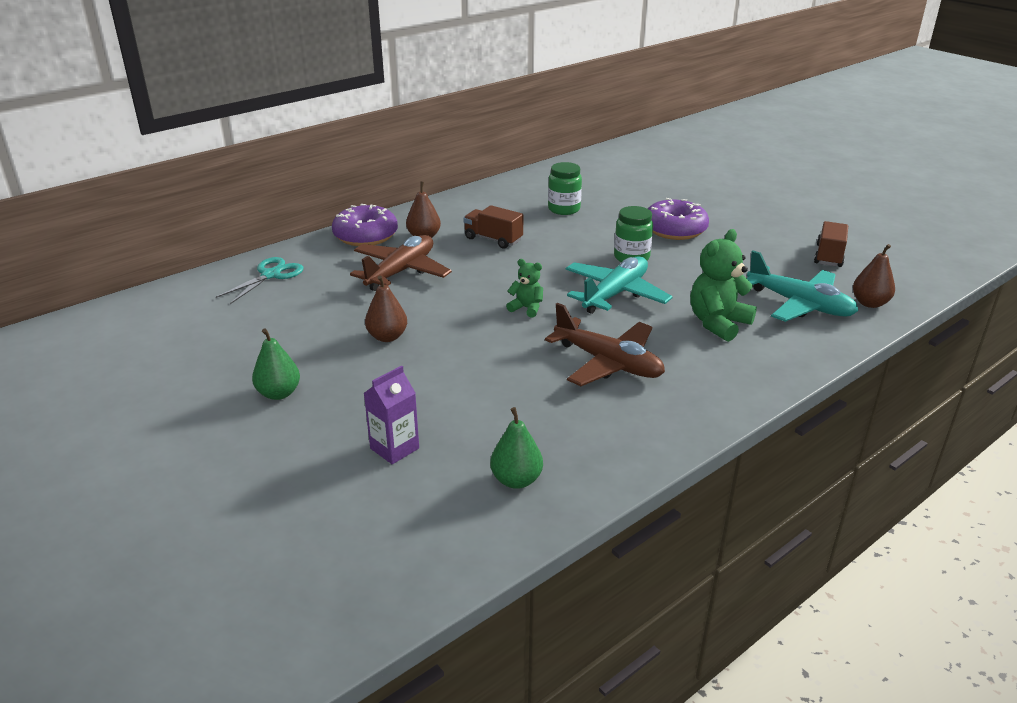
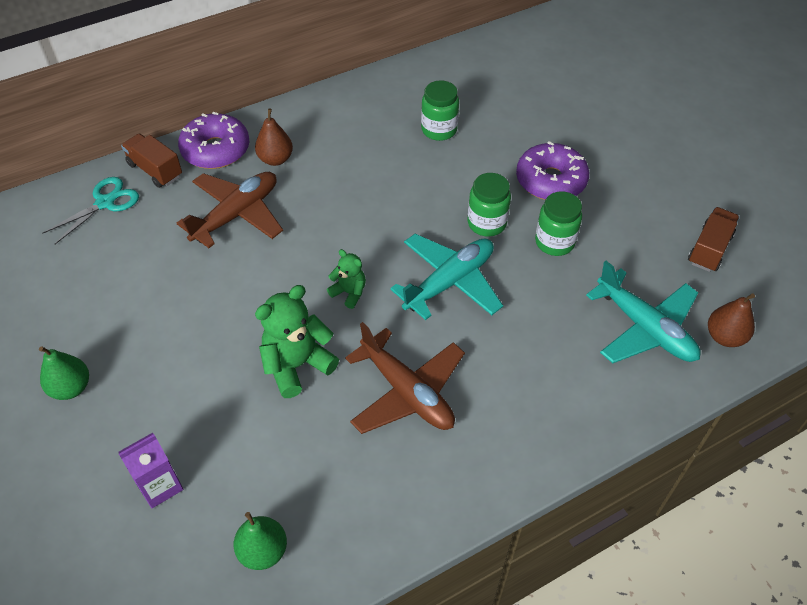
camera: 10 degrees right, 20 degrees up
(387, 337) = (196, 318): brown pear -> none
(493, 239) = (347, 173): brown truck -> brown truck (155, 170)
(696, 263) = (554, 242): none -> green jar
(718, 323) = (544, 346): green teddy bear -> green teddy bear (297, 365)

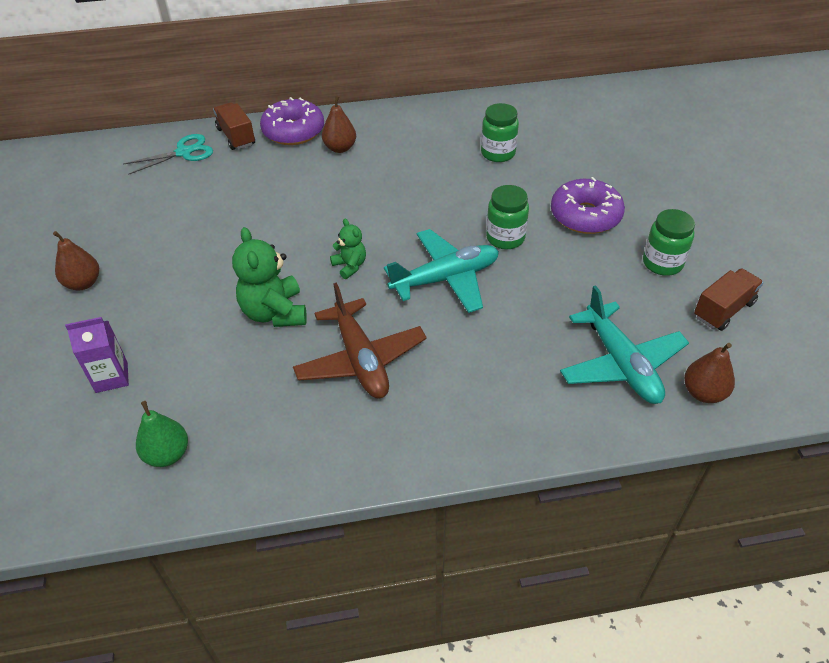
camera: 20 degrees right, 5 degrees down
(71, 388) = (83, 283): green pear -> brown pear
(237, 215) = (285, 184): brown plane -> none
(297, 365) = (274, 312): green teddy bear -> green teddy bear turned 90 degrees counterclockwise
(554, 242) = (564, 268): green jar -> green jar (662, 263)

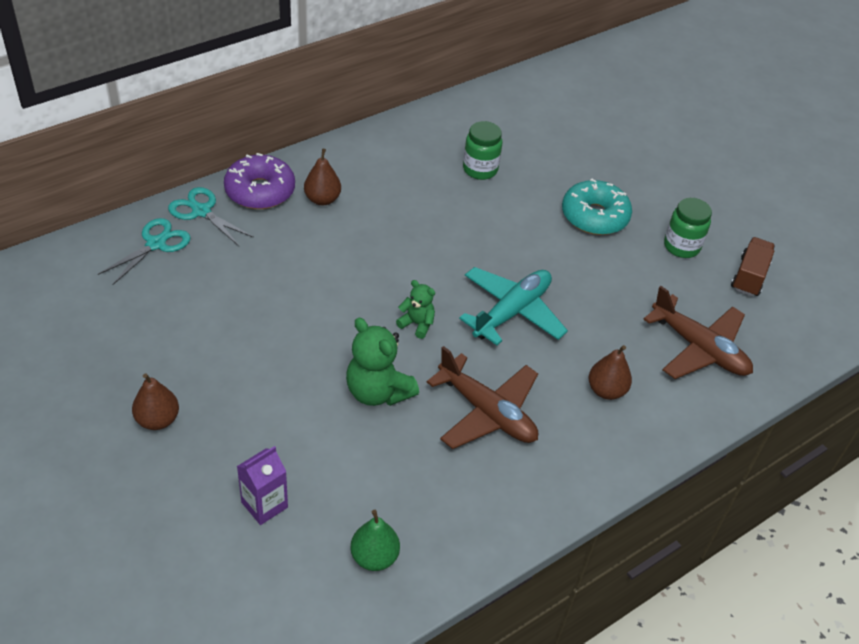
camera: 30 degrees left, 0 degrees up
(236, 137) = (201, 211): brown truck -> turquoise scissors
(505, 238) = (539, 257): green jar -> none
(585, 216) = (594, 216): purple donut -> turquoise donut
(621, 364) = (699, 348): turquoise plane -> brown plane
(703, 393) = (771, 354): brown pear -> brown pear (606, 390)

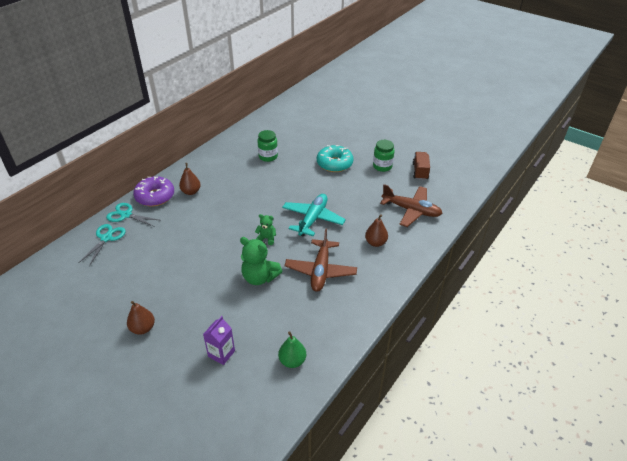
camera: 15 degrees left, 5 degrees down
(487, 412) = (320, 270): brown plane -> brown plane turned 75 degrees clockwise

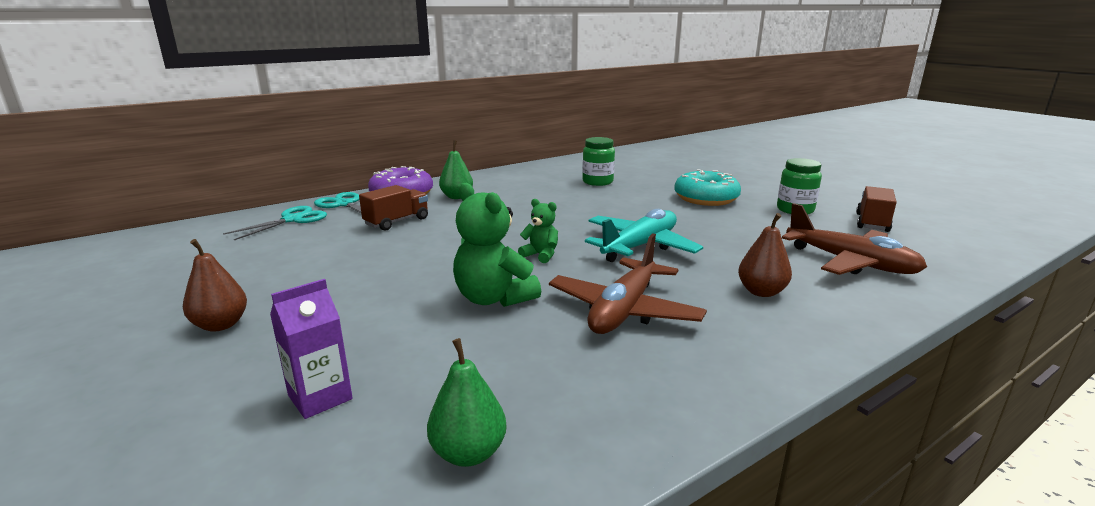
camera: 20 degrees right, 20 degrees down
(171, 226) = (397, 222): none -> brown truck
(191, 192) = (457, 197): brown pear -> green pear

